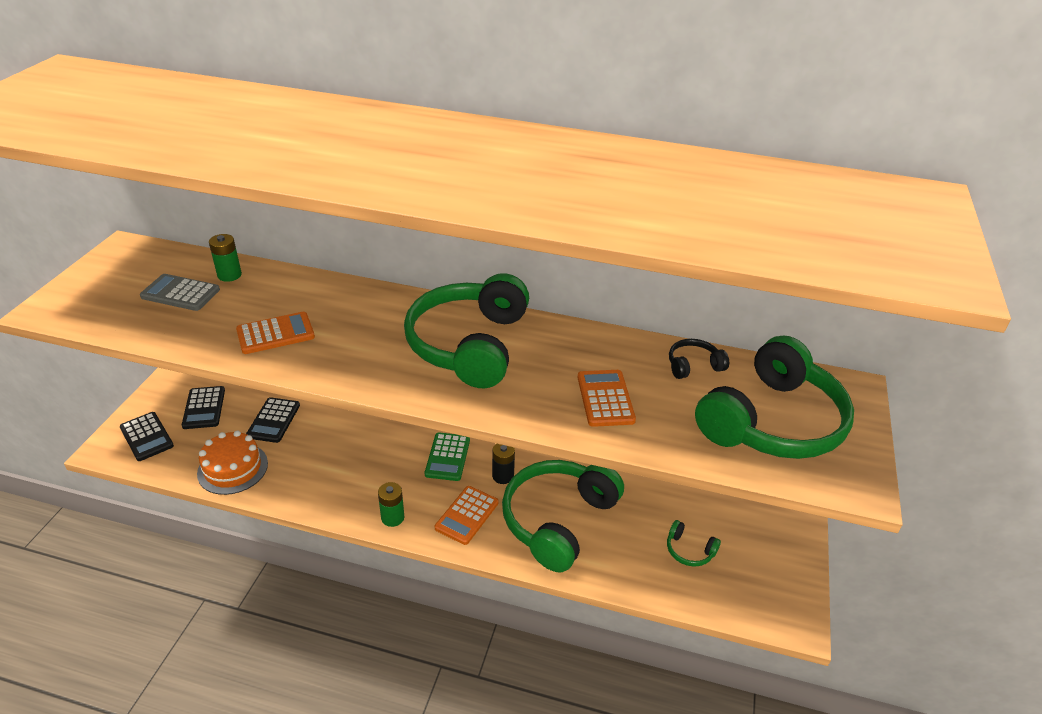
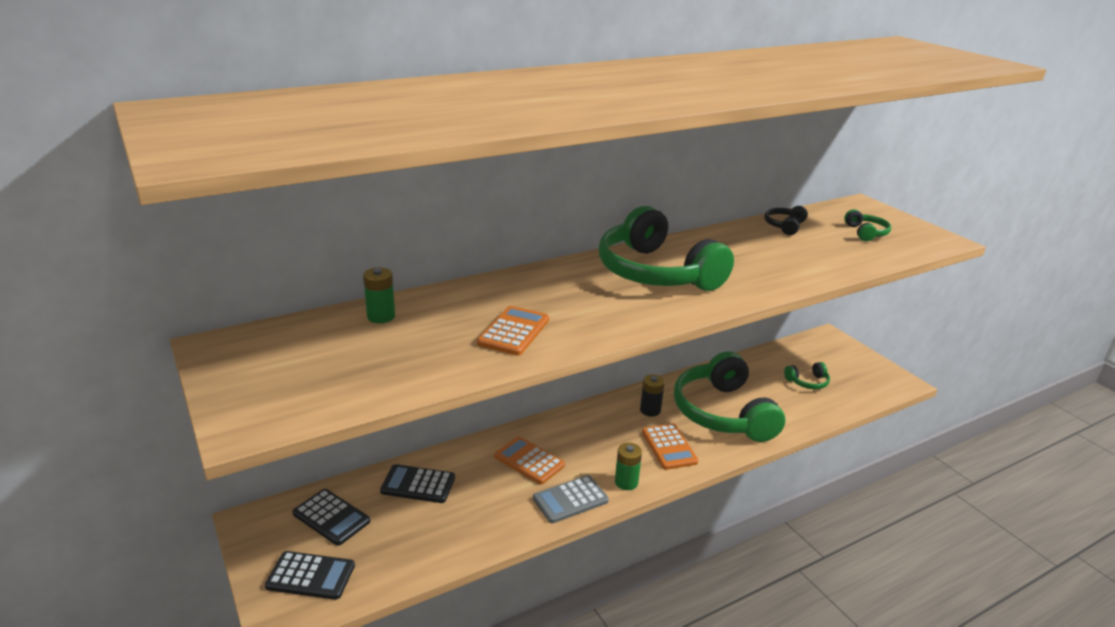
camera: 45 degrees left, 10 degrees down
(180, 293) = (365, 348): grey calculator -> grey calculator (570, 500)
(232, 468) = (444, 540): orange cake -> none
(273, 420) = (418, 484): black calculator -> black calculator turned 135 degrees clockwise
(447, 457) = (596, 422): green calculator -> none
(605, 398) = (782, 261): orange calculator -> orange calculator (529, 461)
(772, 422) = (866, 233): green headphones -> green headphones, size x0.41

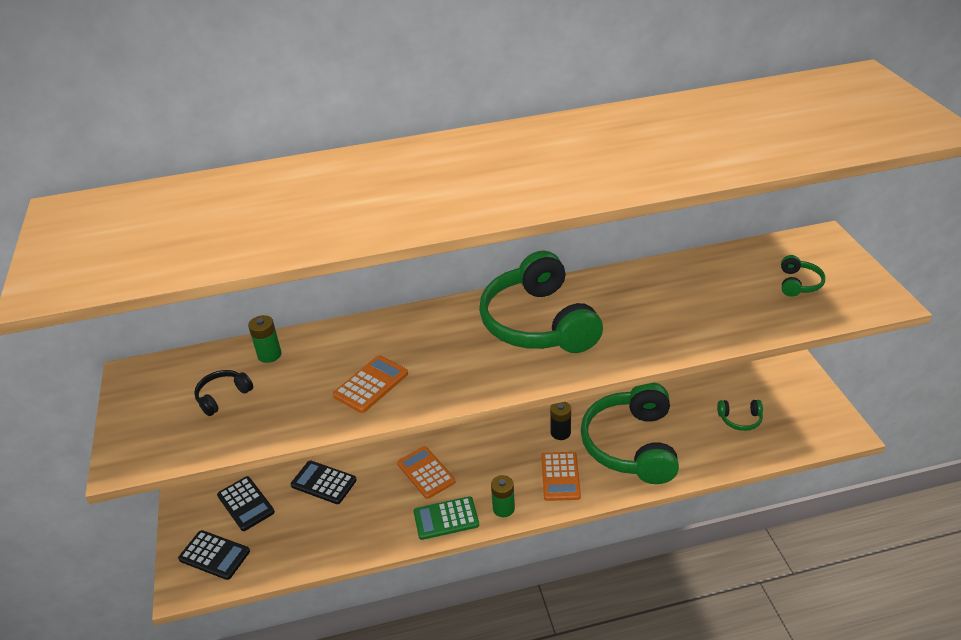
camera: 20 degrees right, 10 degrees up
(570, 500) = (446, 518): grey calculator -> green calculator
(784, 226) = (711, 267): black headphones -> black headphones (223, 396)

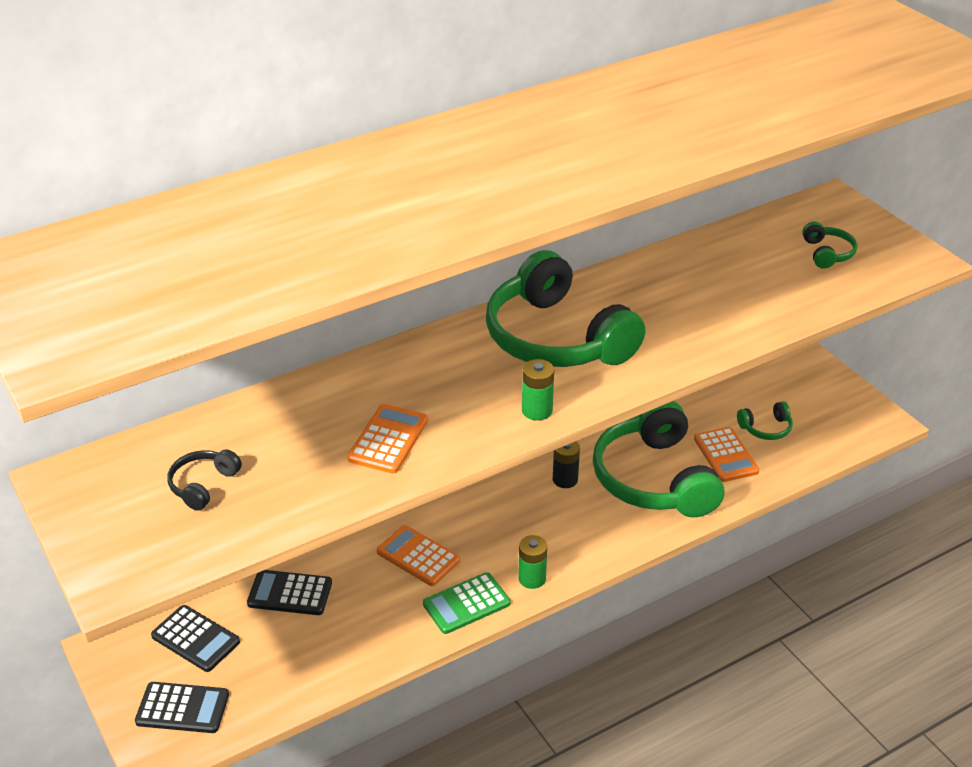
camera: 20 degrees left, 0 degrees up
(269, 355) = (237, 426): green battery -> green battery (537, 410)
(560, 476) = (585, 529): orange calculator -> orange calculator (725, 455)

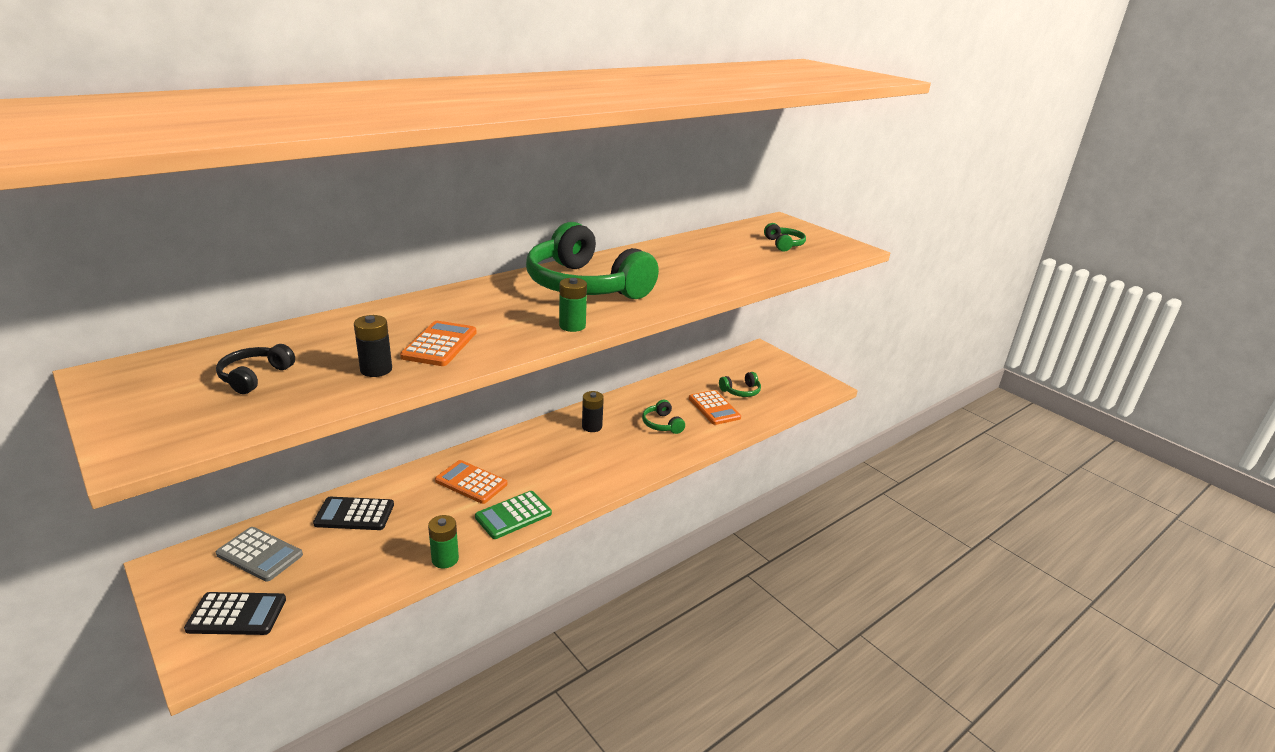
camera: 10 degrees left, 10 degrees down
(195, 639) = (259, 555): black calculator -> grey calculator
(324, 477) = (376, 369): none -> black battery
(532, 578) = (569, 494): green battery -> green battery (445, 559)
(654, 479) = (662, 424): green headphones -> green headphones, size x0.41

